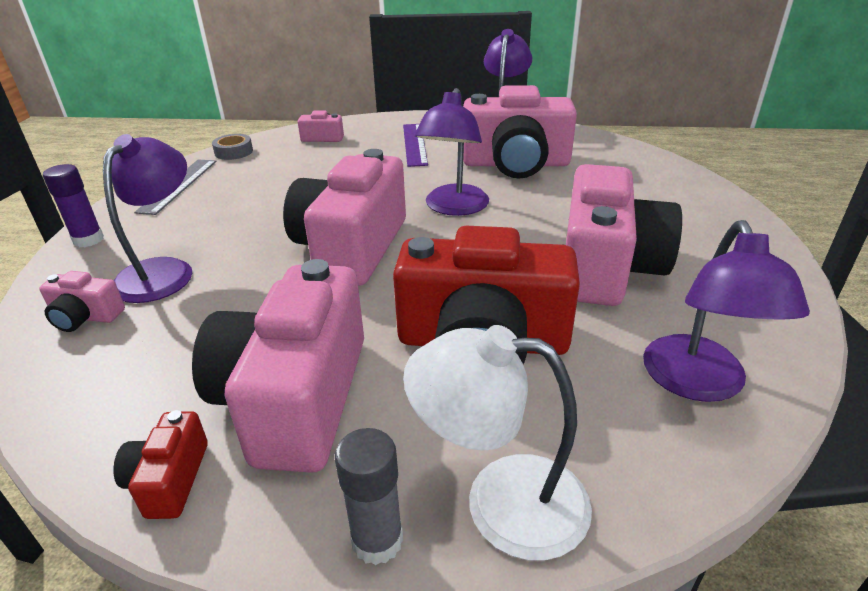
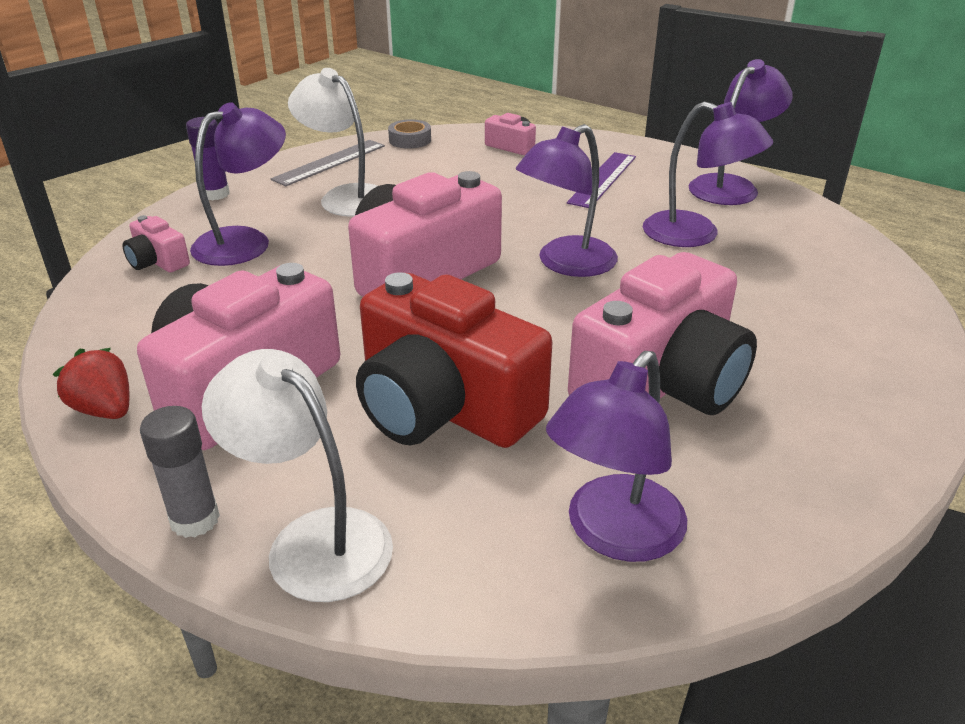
camera: 30 degrees right, 0 degrees up
(169, 479) = (105, 410): red camera -> red strawberry
(222, 208) = (345, 197): none -> white lamp
(516, 164) = (695, 235): pink camera -> purple lamp

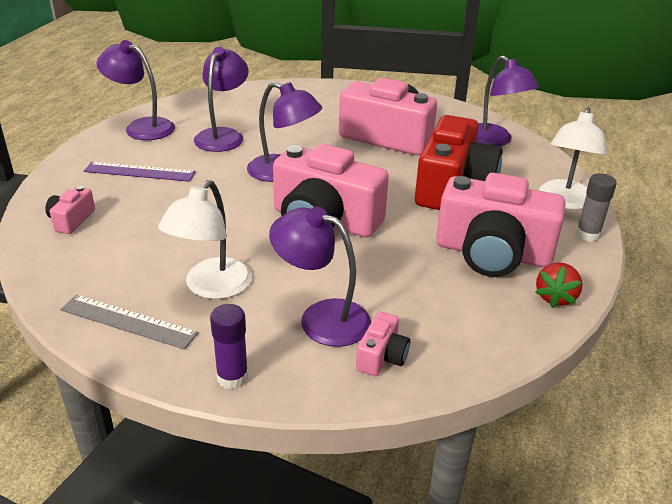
camera: 110 degrees left, 0 degrees up
(410, 140) = (56, 283): grey tape -> none
(613, 534) = (494, 141): purple lamp -> purple lamp turned 45 degrees clockwise

